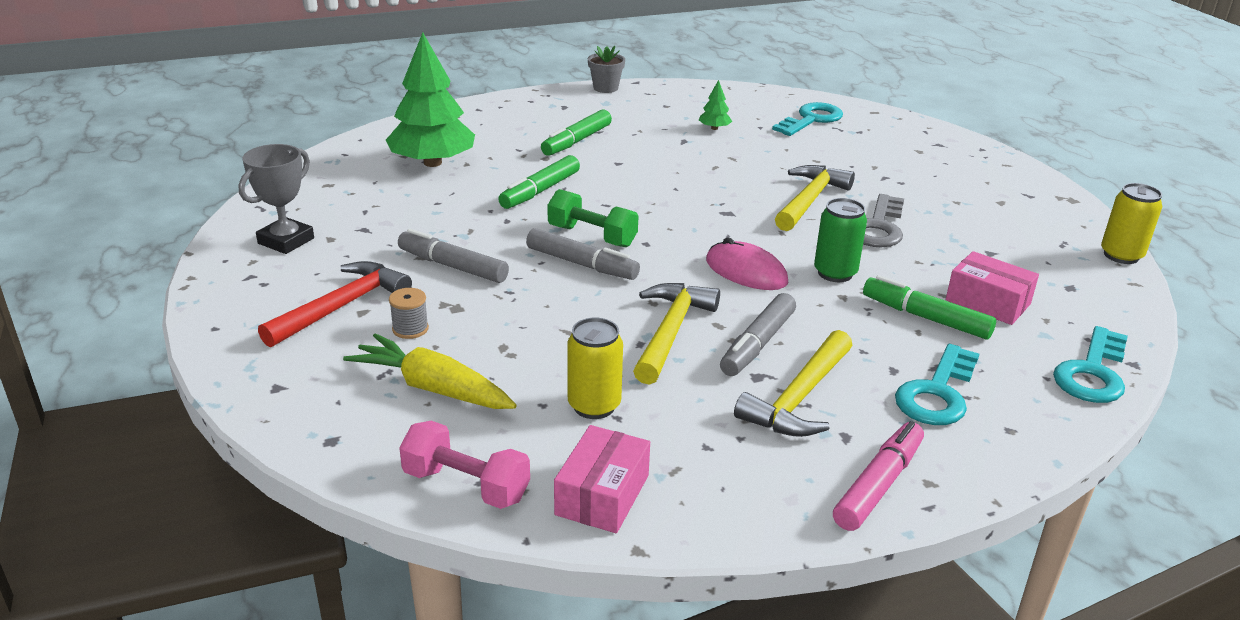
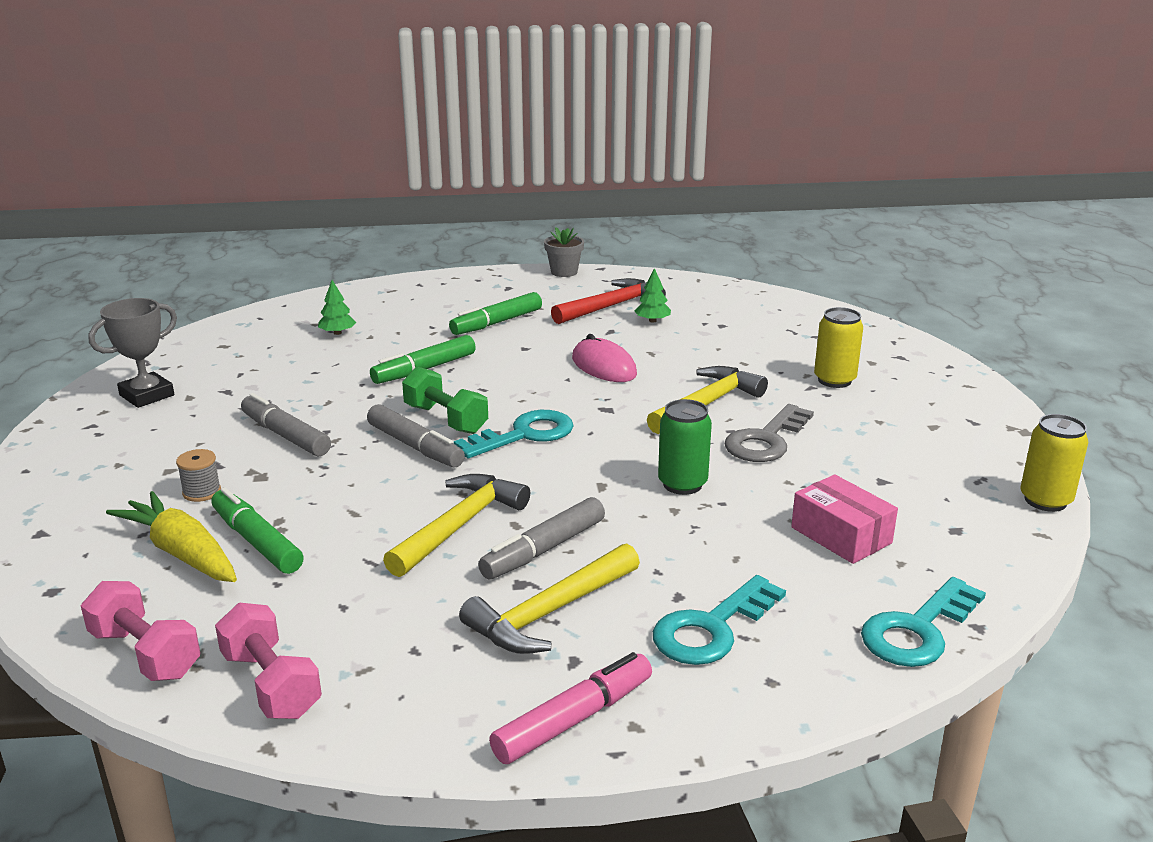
camera: 15 degrees right, 5 degrees down
(341, 307) = (153, 463): red hammer -> red hammer (611, 306)
(433, 163) = (337, 333): green tree -> green tree, size x0.42
(594, 406) = (327, 591): yellow can -> yellow can (834, 380)
(602, 495) = (271, 684): pink box -> pink dumbbell
(746, 271) = (584, 472): pink mouse -> pink mouse (604, 366)
(811, 120) = (767, 319): turquoise key -> turquoise key (524, 435)
(925, 317) = (754, 544): green marker -> green marker (256, 541)

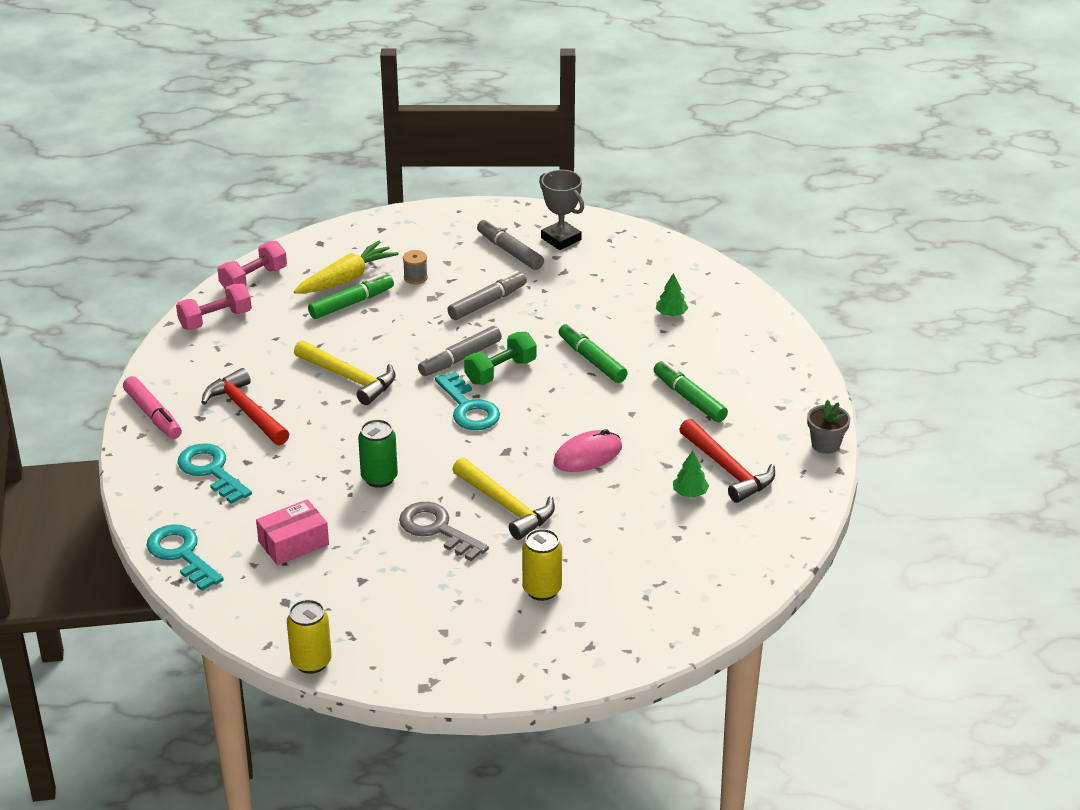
camera: 95 degrees right, 10 degrees up
(543, 550) = (312, 411): grey marker -> grey marker (509, 251)
(550, 612) = (246, 411): yellow hammer -> red hammer

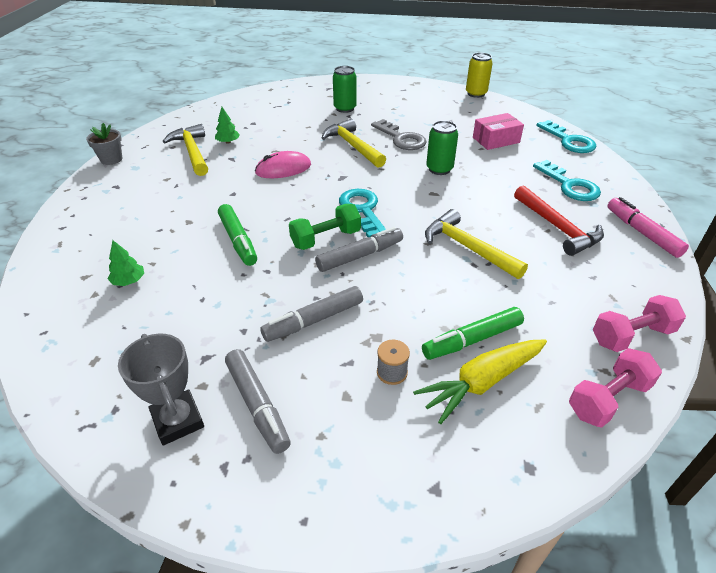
camera: 170 degrees left, 5 degrees up
(542, 590) = (345, 108): yellow can -> green can
(689, 398) = (179, 199): green marker -> none
(727, 469) = (192, 152): red hammer -> yellow hammer

